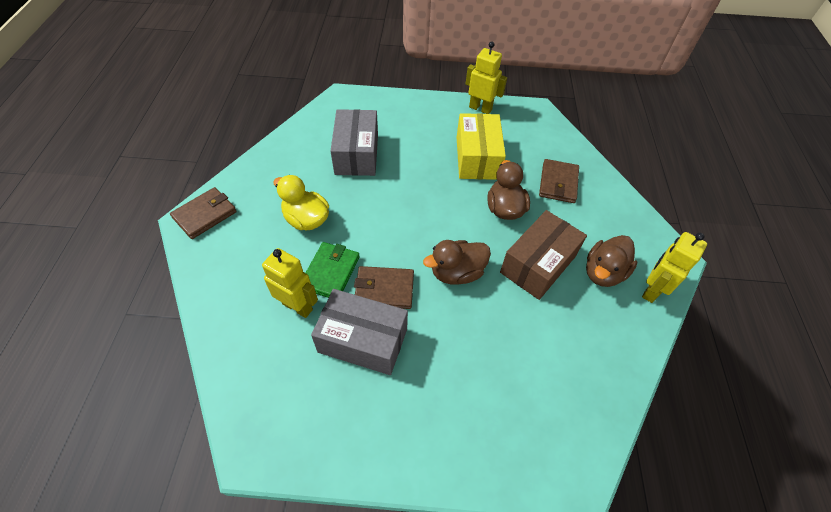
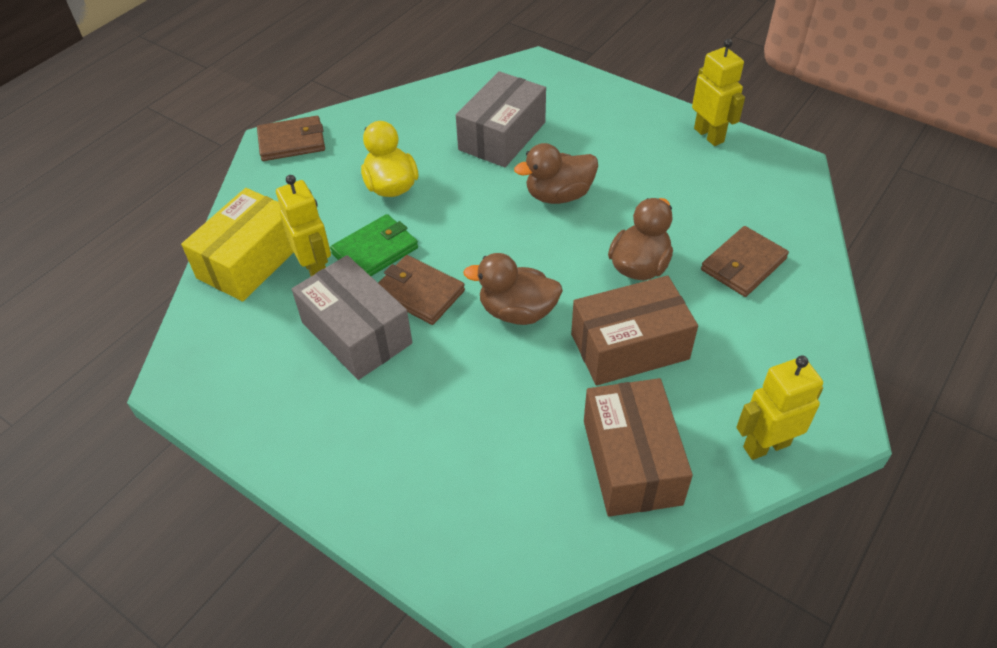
camera: 35 degrees right, 5 degrees down
(477, 158) = (653, 193): yellow box -> yellow box (250, 260)
(594, 339) = (631, 461): none -> brown box
(603, 272) = (713, 394): brown duck -> brown duck (558, 195)

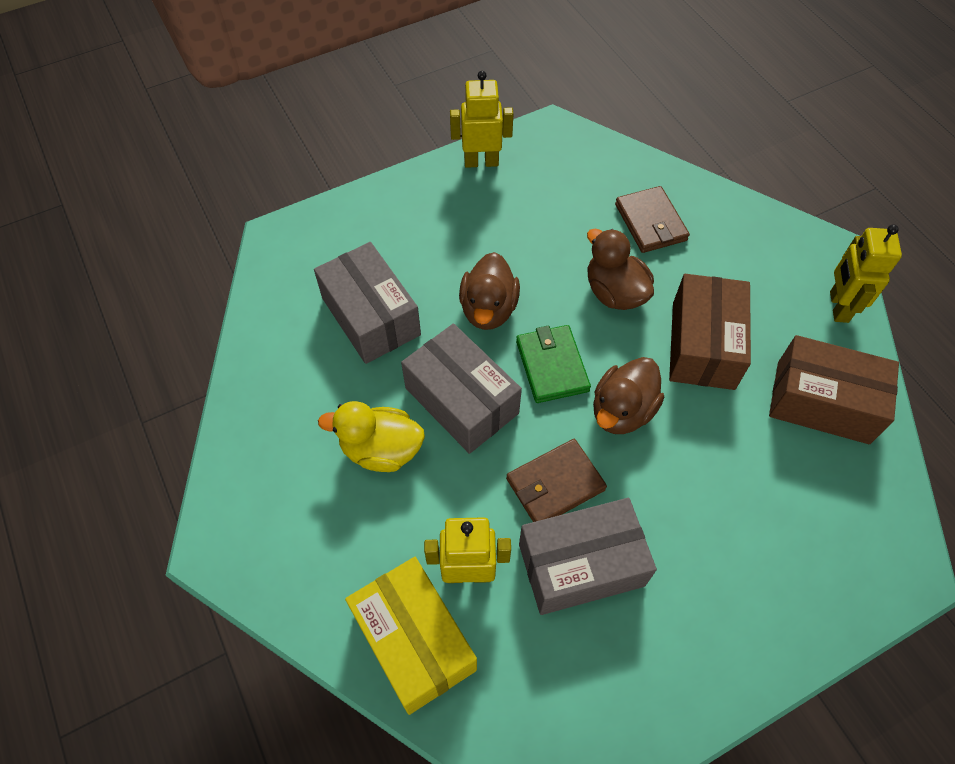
camera: 65 degrees left, 10 degrees up
(292, 142) = (232, 526): brown wallet -> none
(375, 251) = (472, 503): green wallet -> green wallet (552, 366)
(461, 212) = (461, 400): none -> grey box

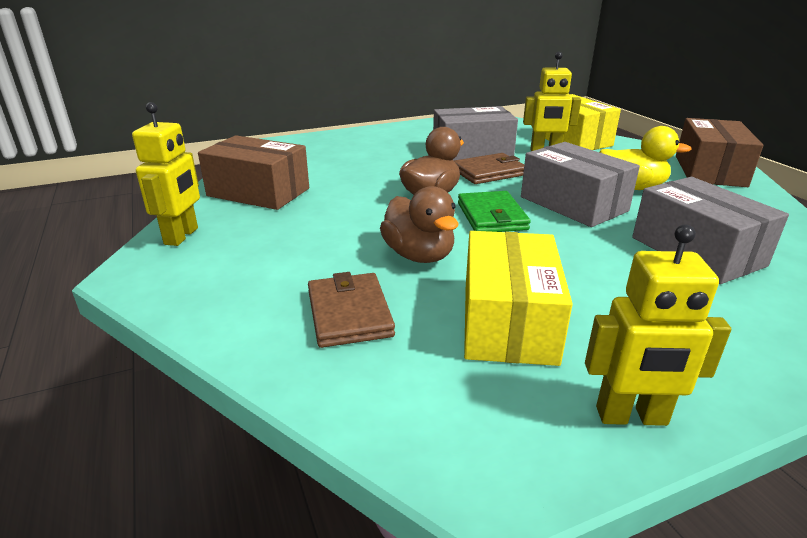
camera: 175 degrees left, 30 degrees down
(488, 309) = (564, 250): brown duck -> none
(541, 222) = (508, 321): none -> yellow box
(703, 345) = (341, 221): brown box -> brown box (709, 171)

